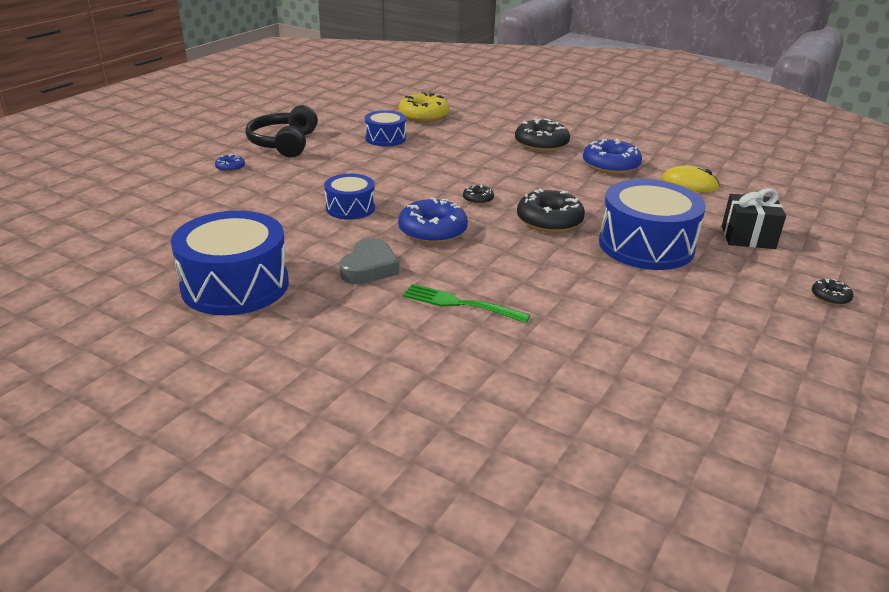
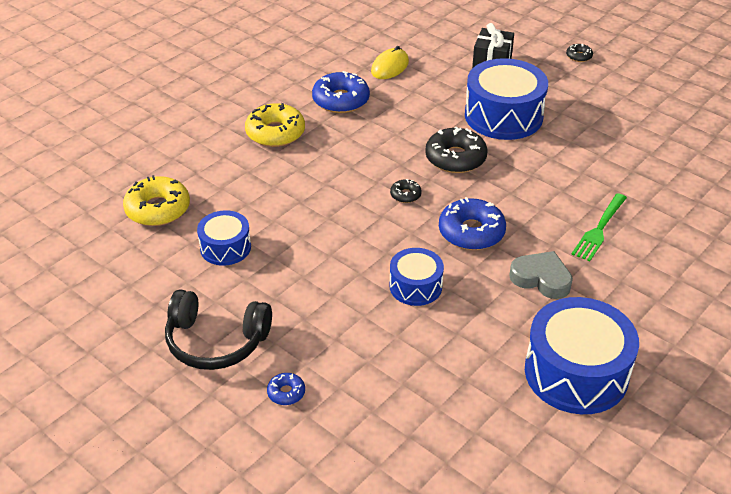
camera: 80 degrees left, 10 degrees up
(541, 144) = (275, 133): black donut -> yellow donut

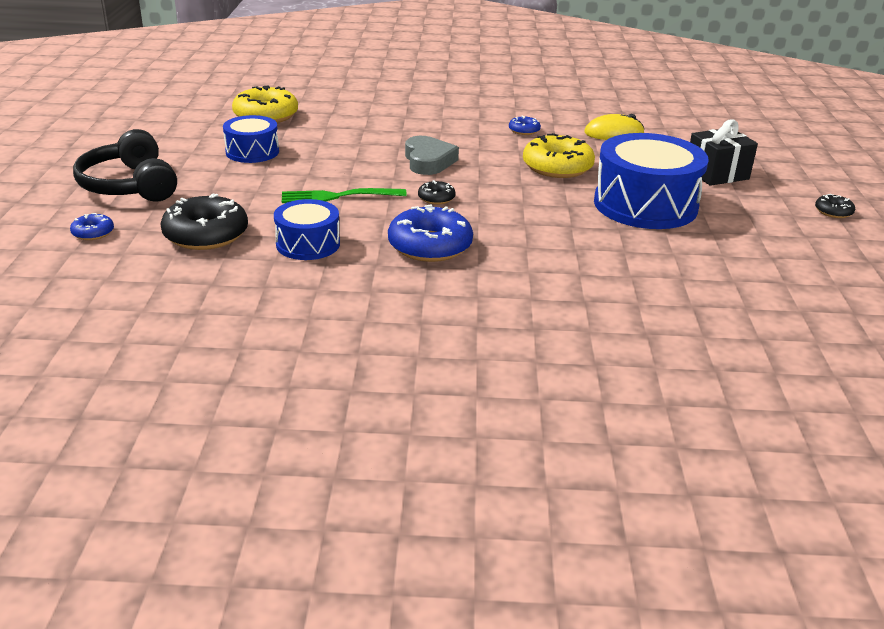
camera: 50 degrees right, 10 degrees down
(275, 133) = (431, 122): yellow donut -> yellow donut (557, 167)
(341, 100) = (524, 130): blue donut -> blue donut, size x0.49
(455, 158) = (532, 203): black donut -> black donut (206, 234)
(541, 279) = (411, 306): grey heart -> grey heart (428, 161)
(576, 373) = (279, 376): blue drum -> none
(599, 229) = (549, 316): green fork -> green fork (339, 196)

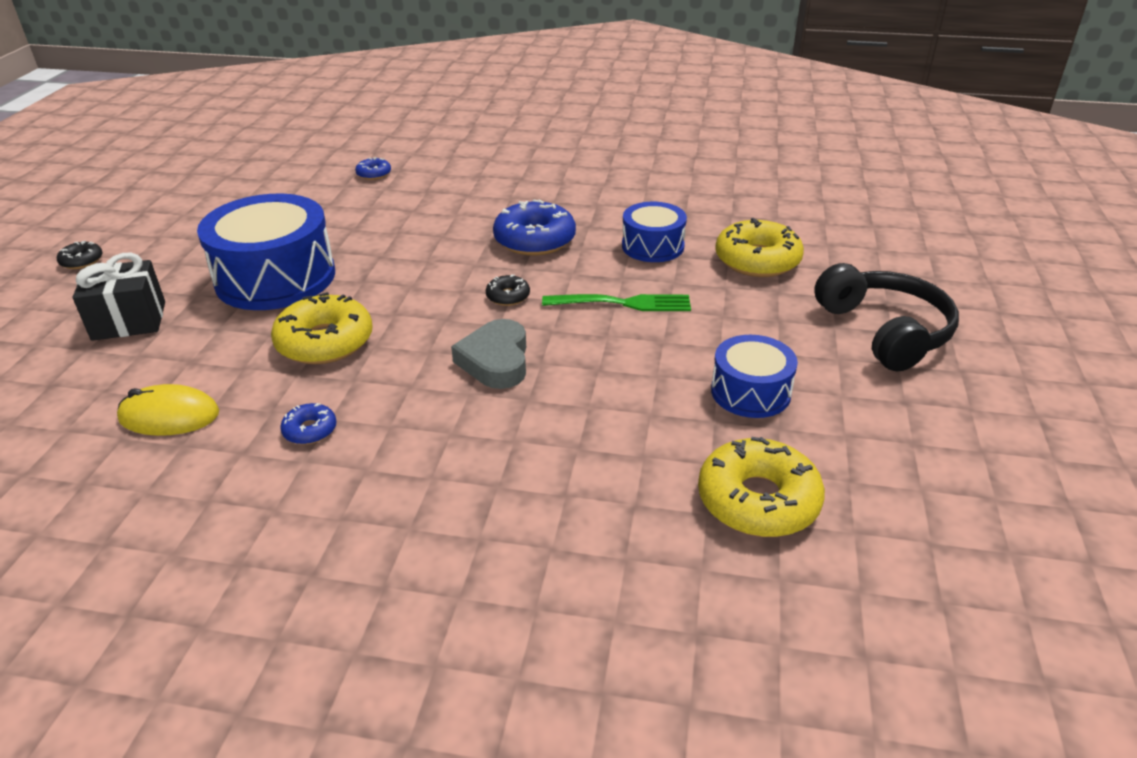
camera: 170 degrees left, 5 degrees up
(93, 233) = (874, 266): blue donut -> blue donut (374, 174)
(206, 234) = (757, 260): black donut -> yellow donut

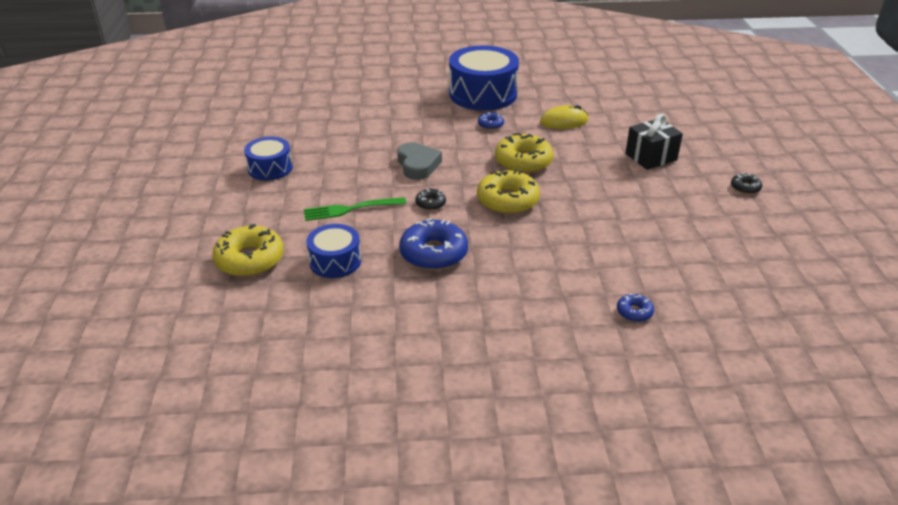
camera: 165 degrees right, 0 degrees up
(275, 278) = (598, 194): blue drum -> blue drum (483, 94)
(758, 500) = (273, 127): yellow donut -> yellow donut (507, 200)
(884, 331) = (175, 214): black headphones -> none

